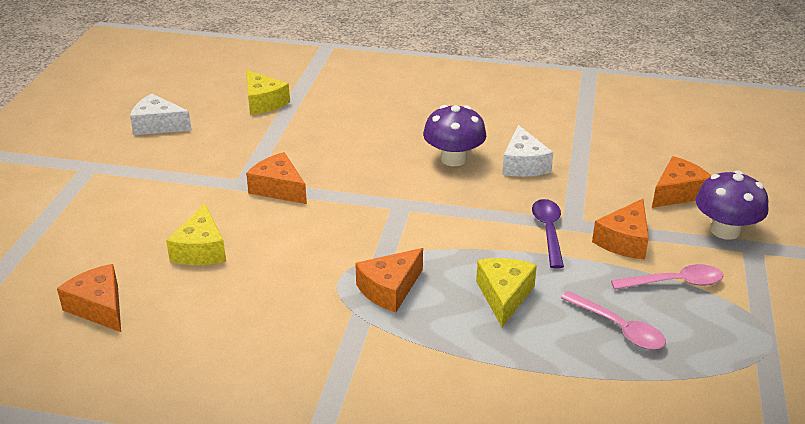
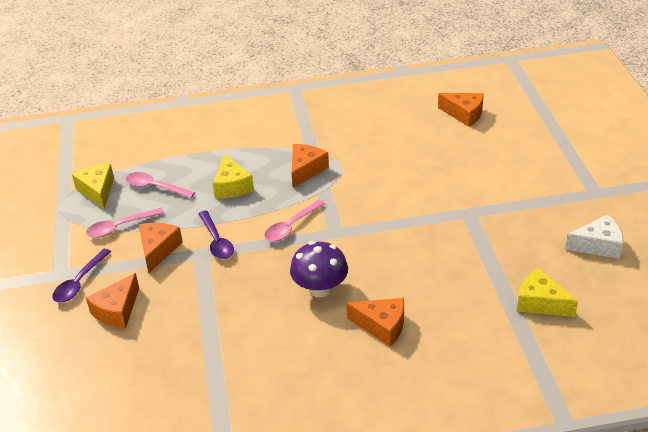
camera: 160 degrees right, 5 degrees up
(201, 250) = (444, 159): yellow cheese -> yellow cheese (97, 191)
(278, 188) = (437, 217): orange cheese -> orange cheese (382, 326)
(450, 223) = (291, 226): none -> pink spoon
(523, 164) = (257, 301): white cheese -> none
(725, 230) = (79, 282): purple mushroom -> purple spoon

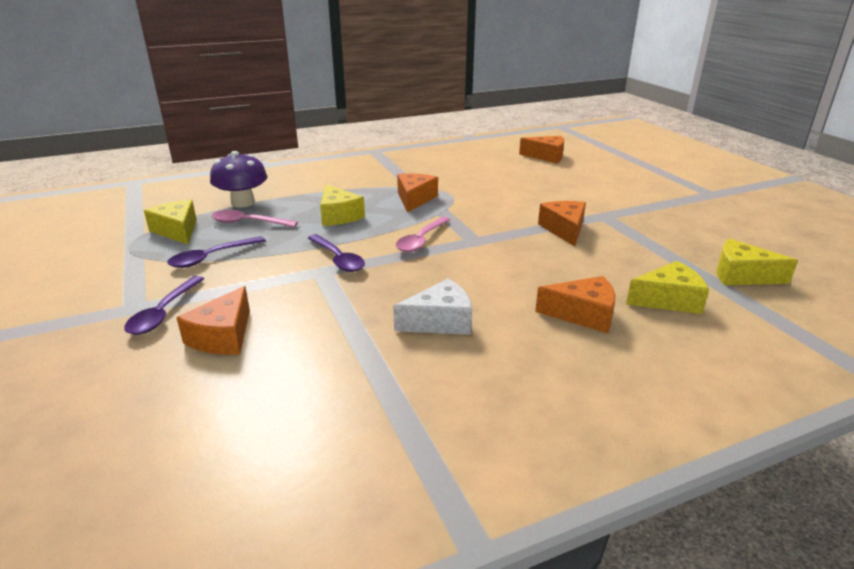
camera: 15 degrees left, 10 degrees down
(120, 227) = (211, 257): pink spoon -> purple spoon
(158, 250) = (266, 273): orange cheese -> orange cheese (564, 230)
(320, 288) = (485, 288): purple mushroom -> purple mushroom (243, 202)
(458, 321) = (668, 300): none -> yellow cheese
(598, 245) = (752, 227): white cheese -> white cheese (440, 321)

